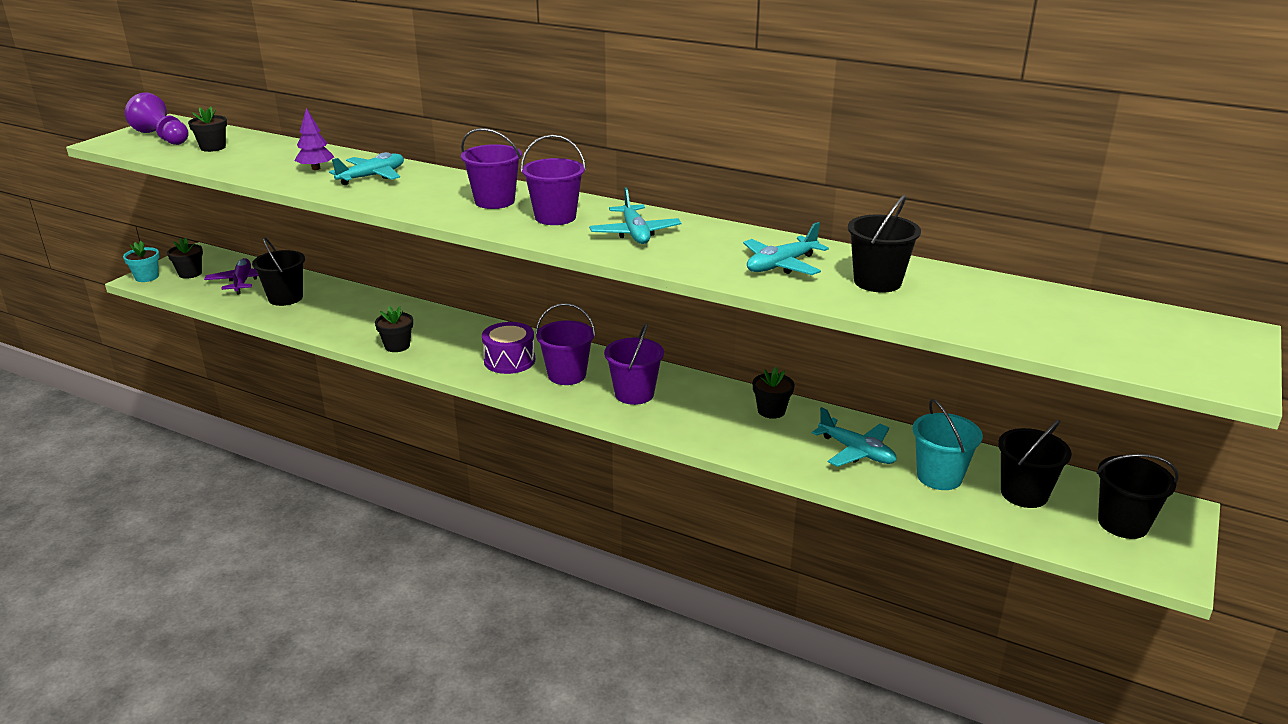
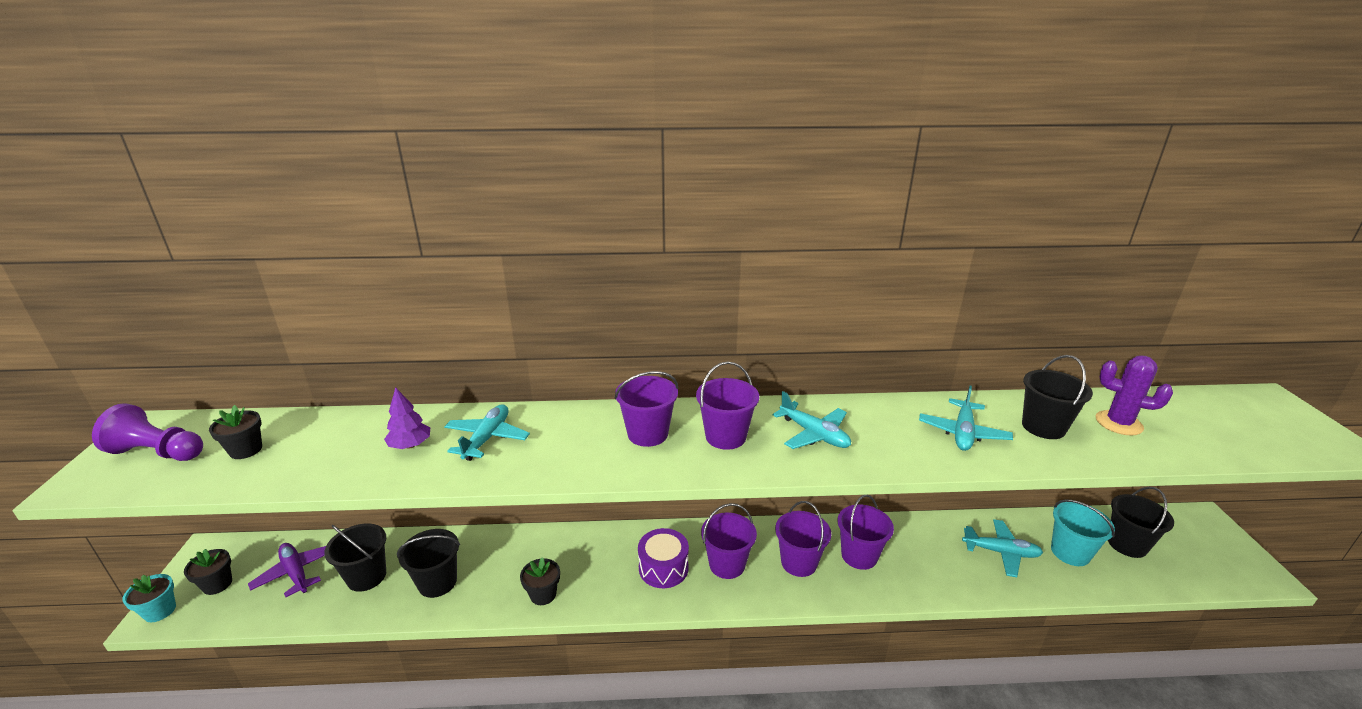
camera: 30 degrees left, 0 degrees up
(699, 407) = (859, 555): none -> purple bucket
(771, 411) = (908, 536): black flower pot -> none
(972, 300) = (1118, 423): none -> purple cactus
(1123, 523) = (1198, 545): black bucket -> black bucket (437, 582)

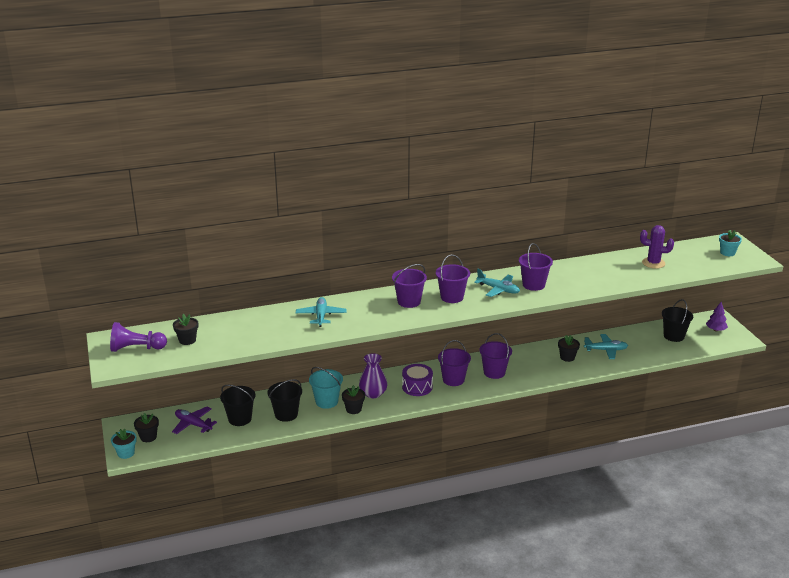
camera: 15 degrees left, 0 degrees up
(410, 445) = (280, 325): purple tree -> purple tree (715, 330)
(589, 567) = (373, 393): none -> purple vase
(859, 555) = (527, 364): purple bucket -> purple bucket (533, 285)
(930, 555) = (567, 357): none -> black flower pot
(963, 433) = (575, 278): turquoise plane -> none
(1043, 427) = (615, 270): black bucket -> none
(1070, 552) = (643, 344): turquoise bucket -> turquoise bucket (326, 401)
(1270, 422) = (727, 253): none -> turquoise flower pot

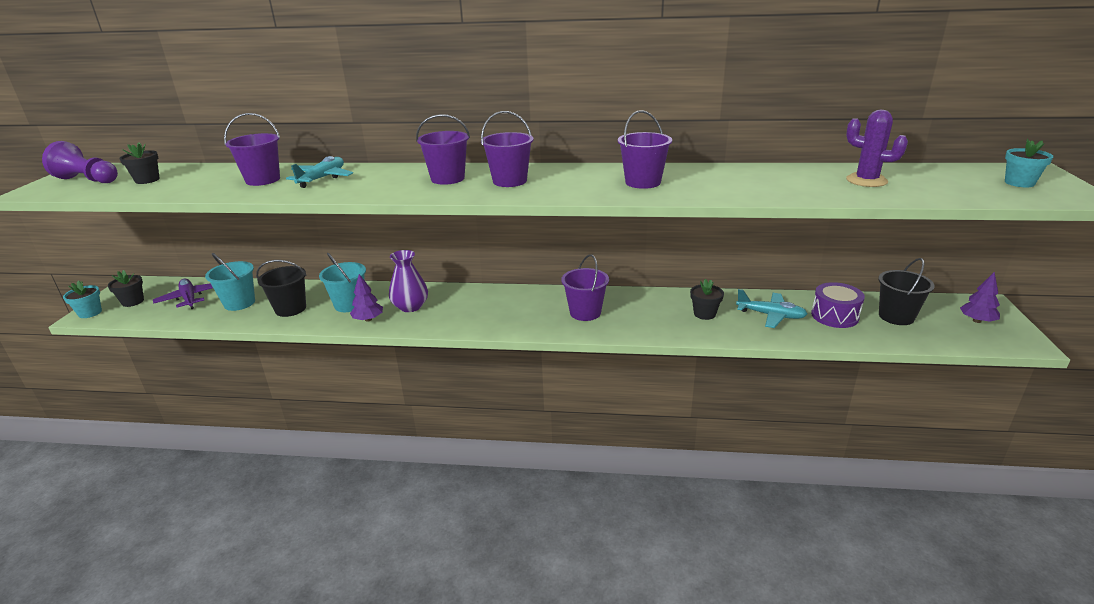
camera: 25 degrees right, 0 degrees up
(240, 419) = (239, 303): black bucket -> turquoise bucket
(353, 409) = (368, 319): black flower pot -> purple tree
(417, 387) = (470, 310): purple drum -> purple drum (834, 316)
(453, 379) = (523, 311): purple bucket -> purple bucket (263, 180)
(498, 289) = (584, 181): turquoise plane -> none

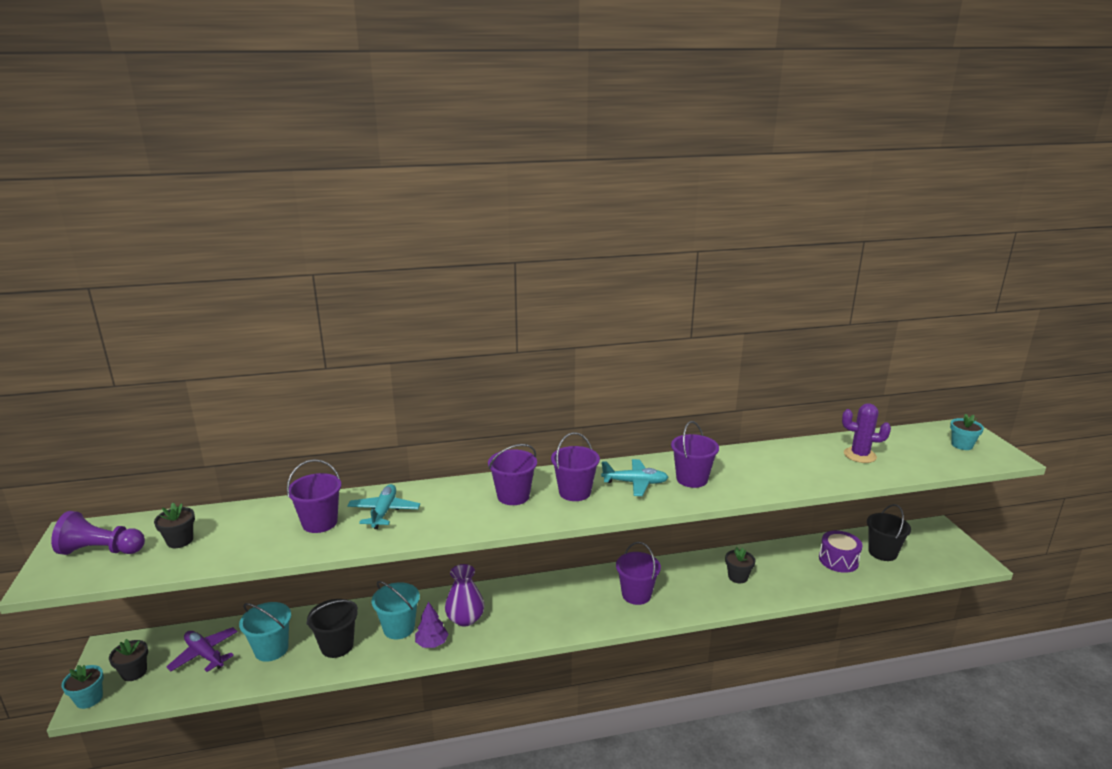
camera: 20 degrees left, 5 degrees down
(771, 315) = (790, 569): turquoise plane -> turquoise plane (635, 483)
(977, 321) = (939, 546): purple tree -> none

